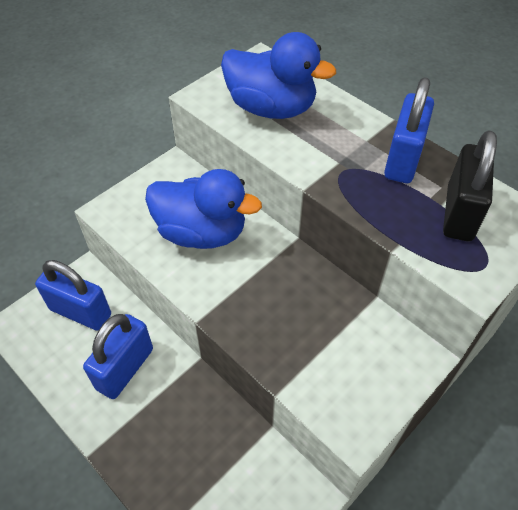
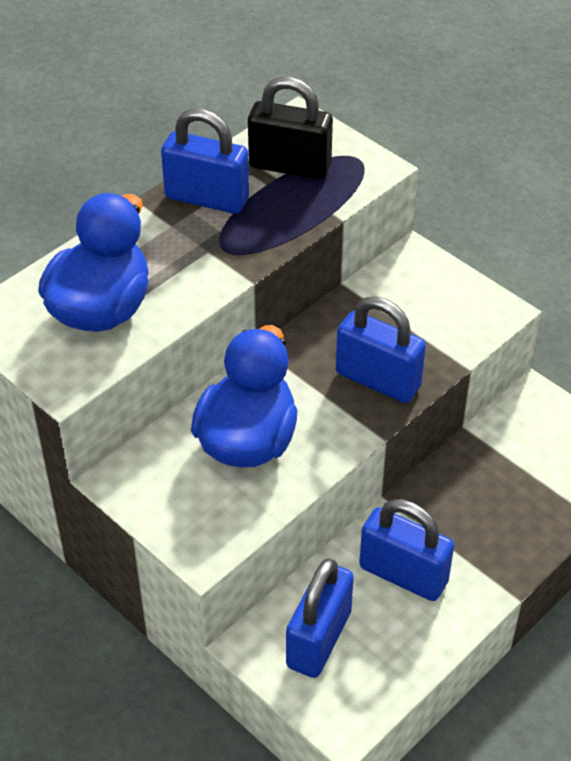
camera: 90 degrees left, 5 degrees down
(261, 319) = (378, 380): none -> blue padlock

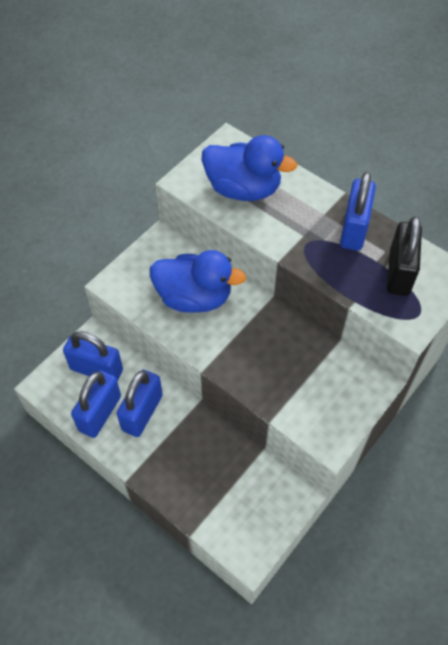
camera: 85 degrees right, 10 degrees up
(378, 380) = (251, 366): blue padlock -> blue padlock (100, 413)

